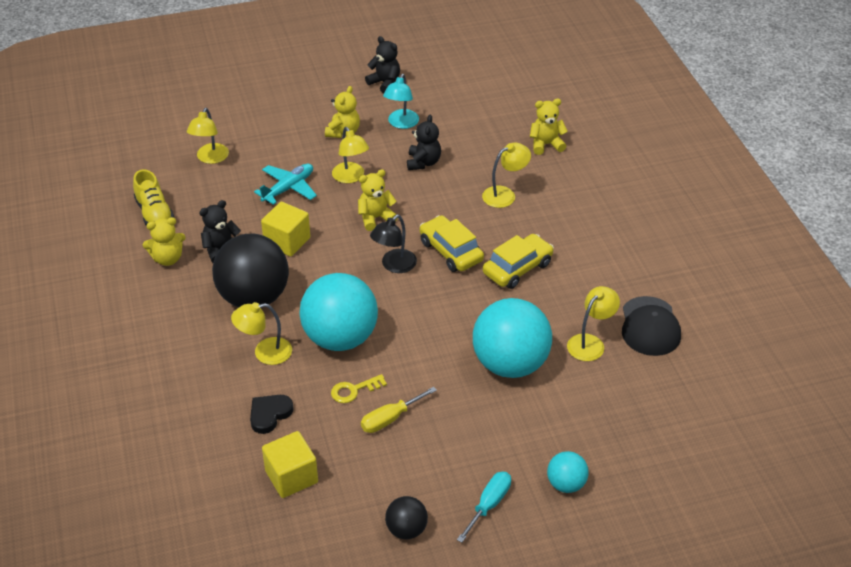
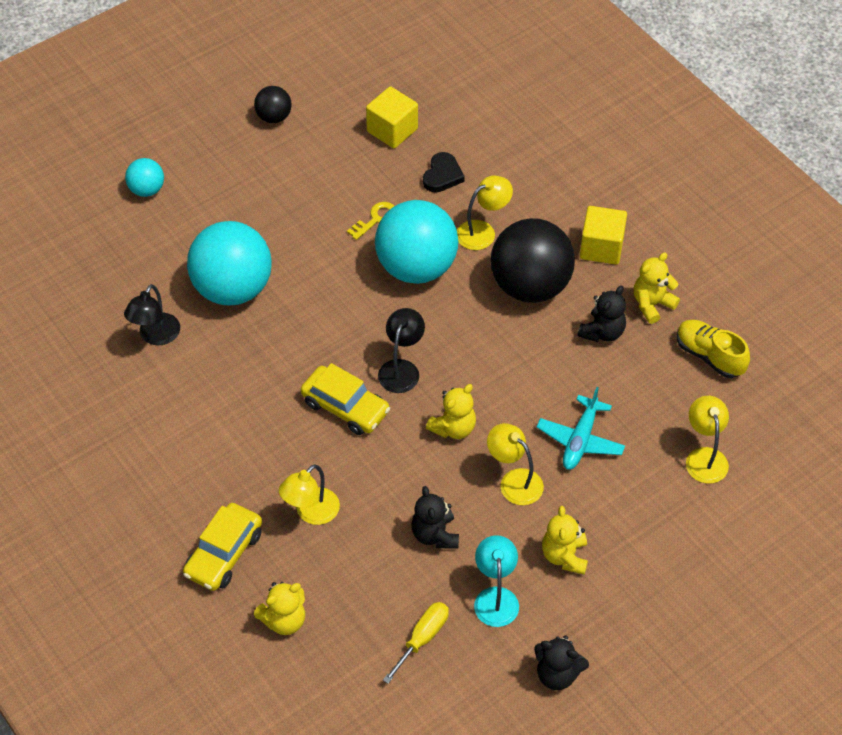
camera: 160 degrees right, 10 degrees up
(287, 241) = (537, 365): yellow cube -> yellow cube (601, 247)
(390, 419) = (329, 202): yellow screwdriver -> yellow screwdriver (422, 638)
(489, 505) = (210, 154): turquoise screwdriver -> none
(517, 268) = (261, 407): yellow car -> yellow car (224, 554)
(590, 343) = (156, 336): yellow lamp -> black lamp
(650, 326) = (95, 374): black cap -> none

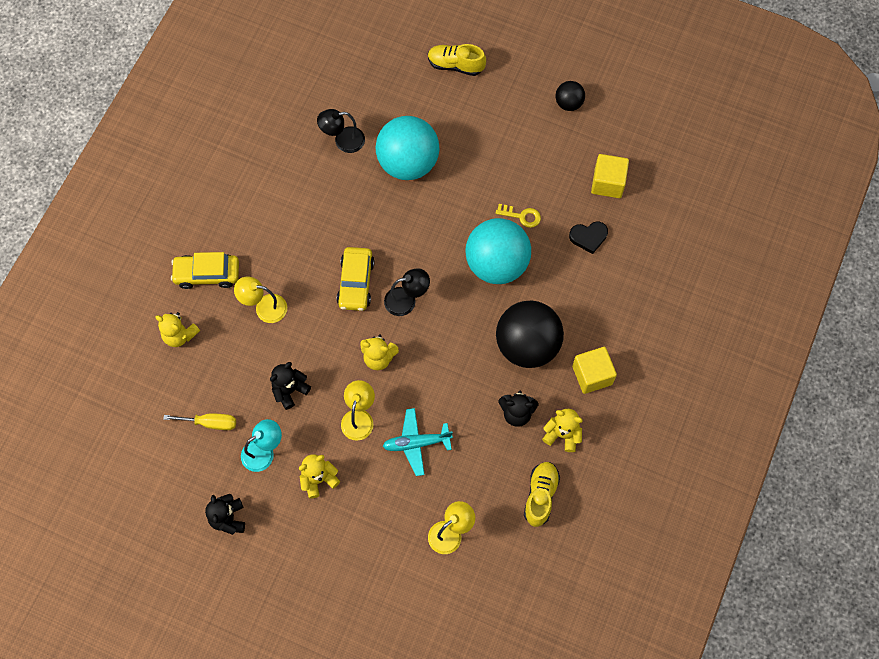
camera: 60 degrees right, 15 degrees up
(147, 190) = (455, 65): turquoise ball -> yellow shoe
(483, 231) = (555, 289): yellow lamp -> none

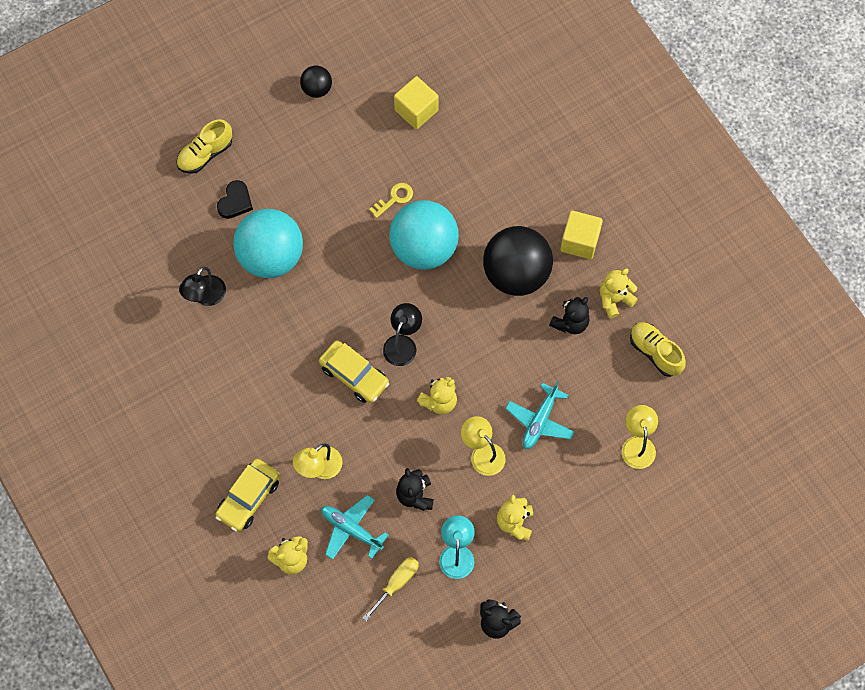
camera: 55 degrees left, 0 degrees up
(231, 362) = (351, 529): none -> turquoise plane
(588, 237) = (454, 159): black heart -> black heart (235, 202)

